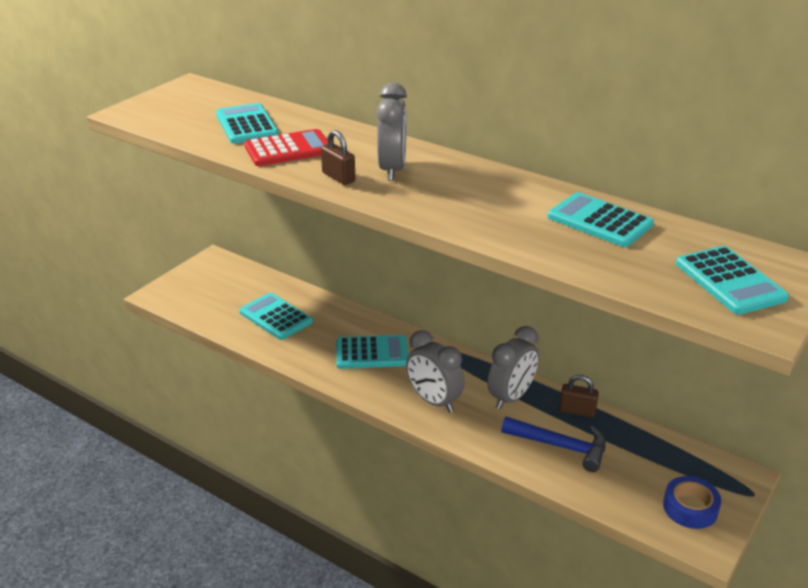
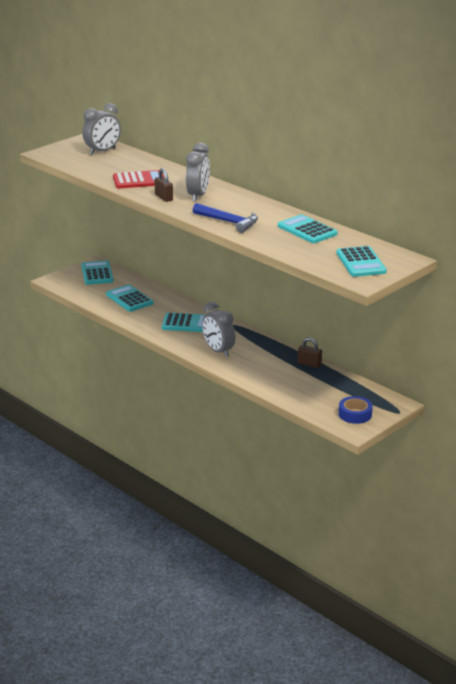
camera: 10 degrees right, 5 degrees down
(246, 125) = (118, 165): turquoise calculator -> turquoise calculator (97, 273)
(511, 397) = (269, 353): grey clock -> grey clock (102, 151)
(560, 446) = (289, 380): blue hammer -> blue hammer (228, 222)

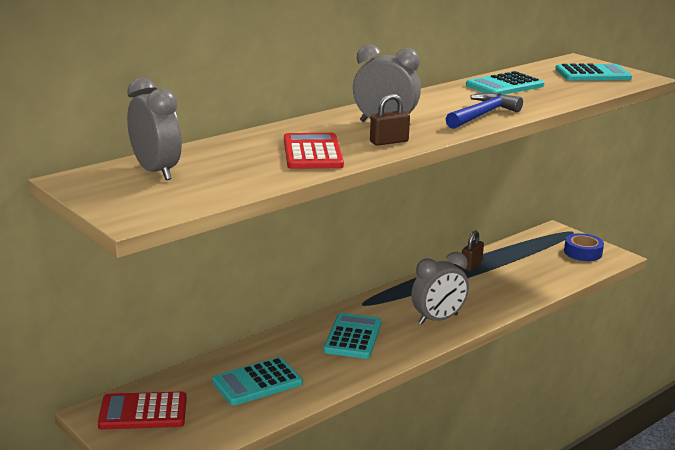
camera: 85 degrees left, 5 degrees down
(97, 273) = (143, 412): turquoise calculator -> red calculator

